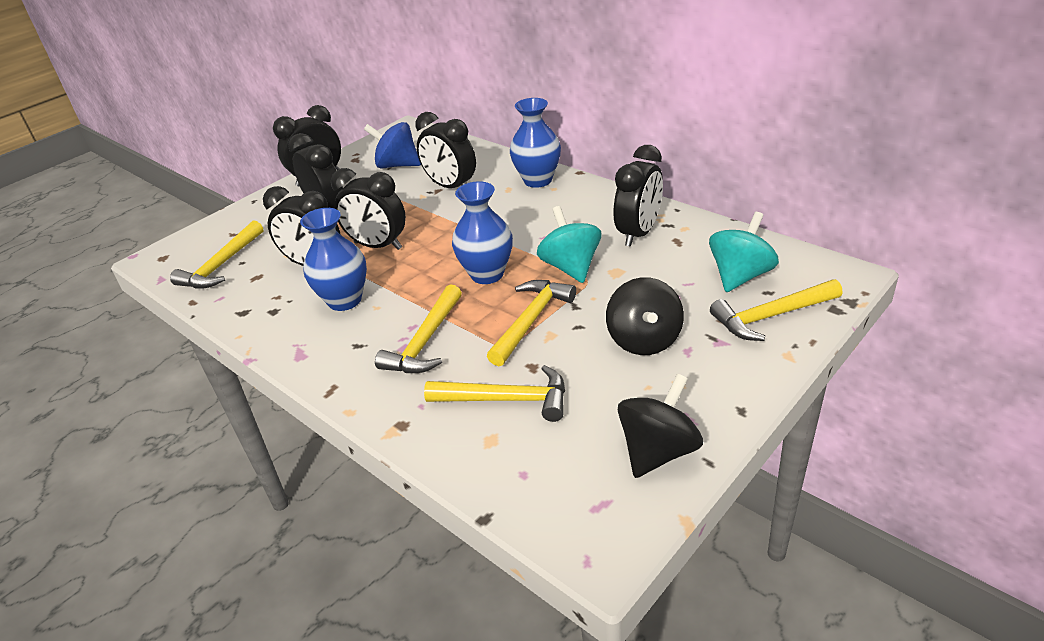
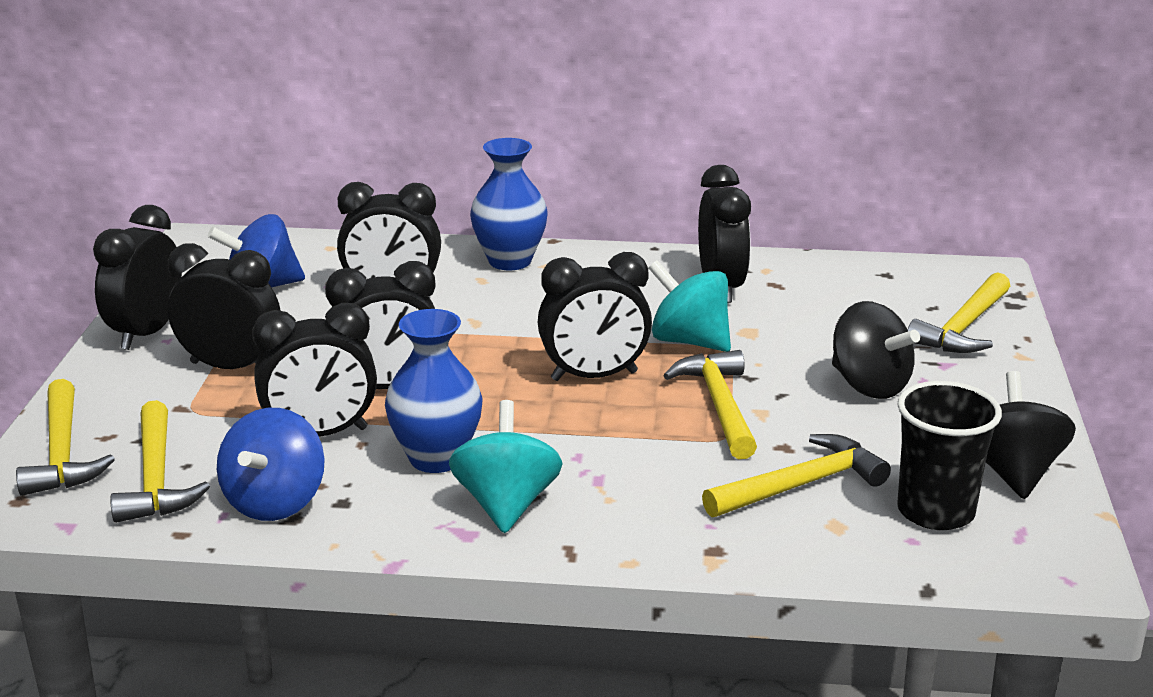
camera: 40 degrees left, 10 degrees down
(247, 299) = (275, 502): none -> blue spinning top
(425, 341) = (619, 464): yellow hammer -> yellow hammer (63, 452)
(487, 274) = (594, 376): blue vase -> black clock
(565, 459) = (935, 512): none -> black cup
(740, 276) = (886, 300): turquoise spinning top -> turquoise spinning top (506, 504)

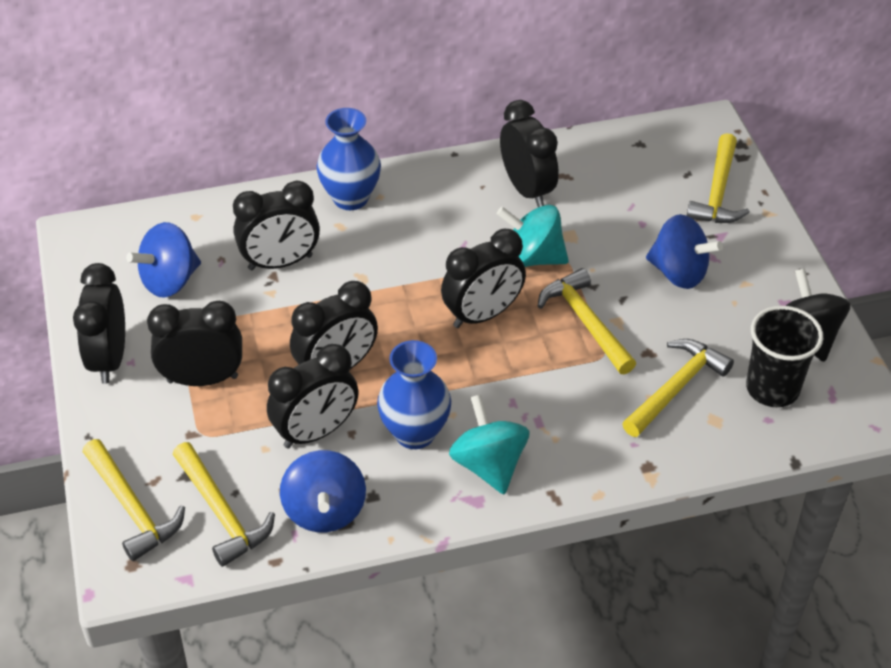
camera: 20 degrees left, 20 degrees up
(869, 385) = (679, 273): black spinning top -> blue spinning top

